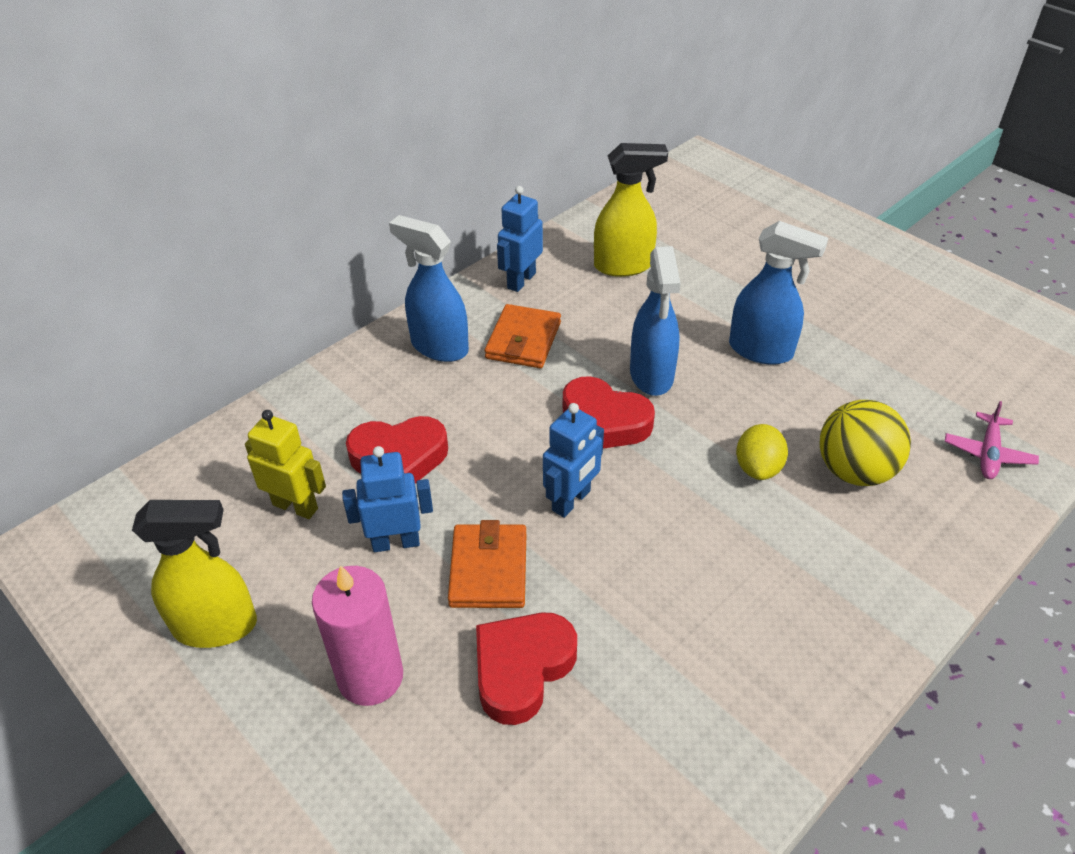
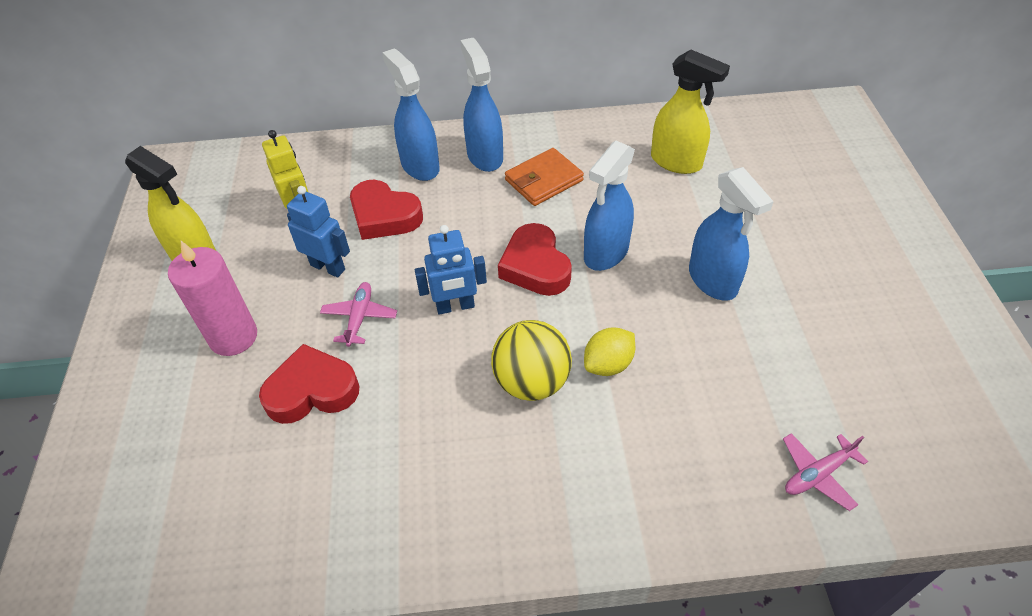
camera: 40 degrees right, 5 degrees up
(380, 390) = (420, 166): none -> blue spray bottle
(488, 569) = (359, 318): orange wallet -> pink plane
(521, 280) = (588, 137): blue robot -> none
(854, 471) = (681, 414): yellow ball -> yellow ball (531, 382)

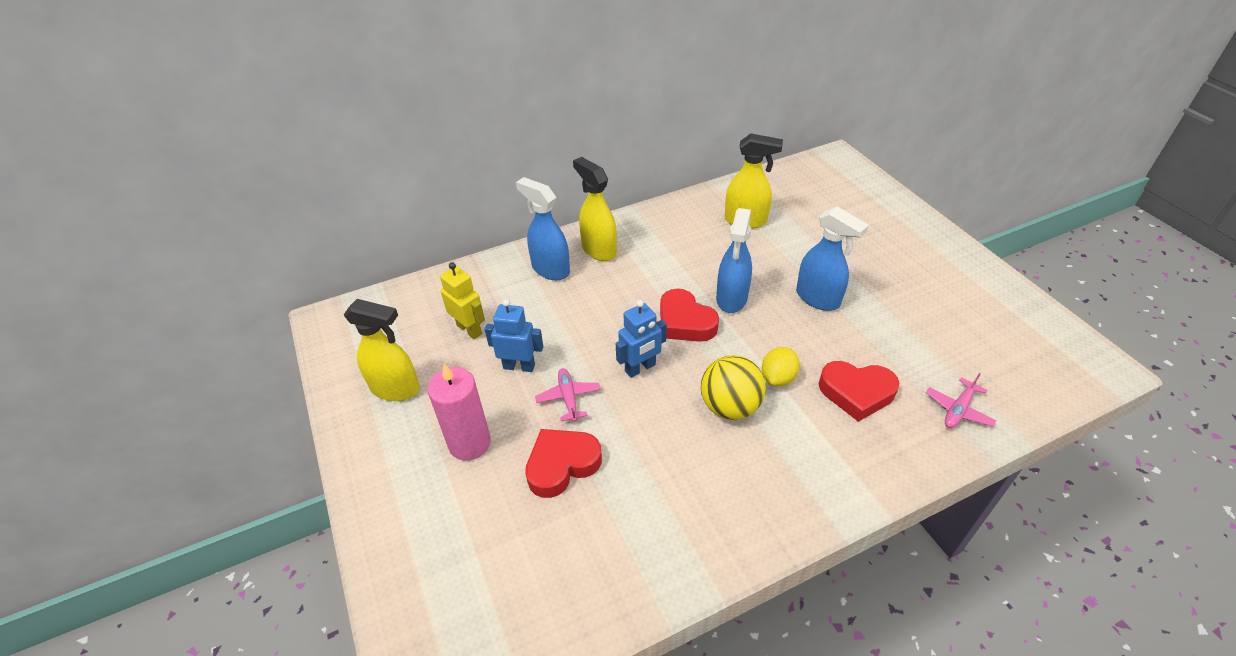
camera: 20 degrees left, 5 degrees down
(384, 216) = (543, 315): red heart -> red heart (856, 393)
(484, 156) = (598, 250): blue spray bottle -> yellow spray bottle
(543, 180) = (655, 257): orange wallet -> none

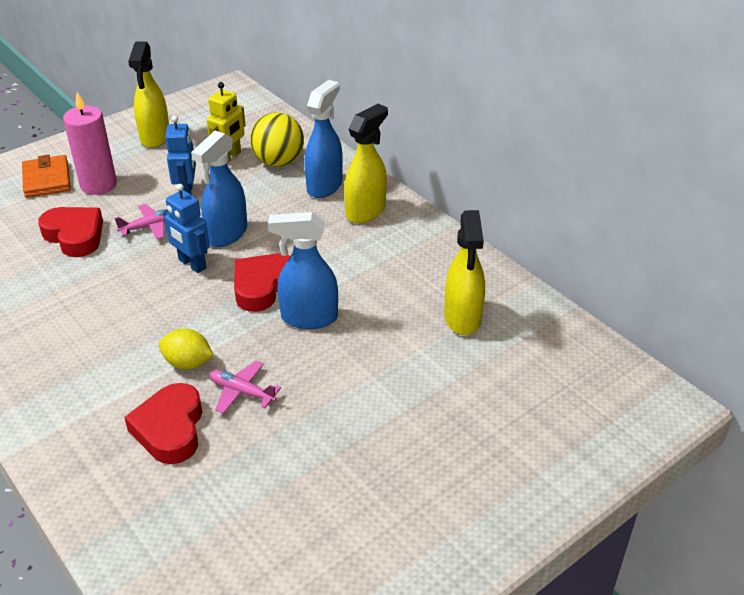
camera: 75 degrees right, 5 degrees down
(434, 496) = (47, 179): none -> orange wallet
(730, 406) = (145, 330): yellow ball -> yellow ball (278, 162)
(818, 298) = (326, 392): blue spray bottle -> blue spray bottle (226, 234)
(958, 409) = (149, 526): pink plane -> pink plane (242, 392)

